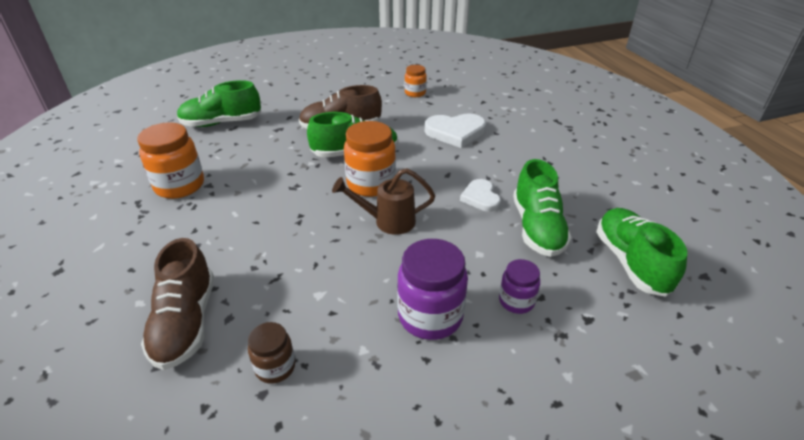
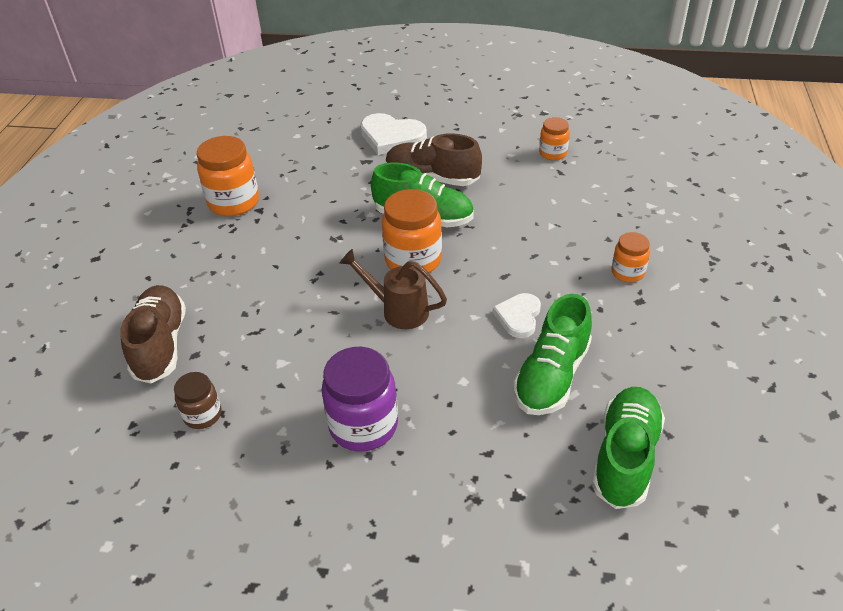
camera: 30 degrees right, 5 degrees up
(186, 322) = (160, 345): brown shoe -> brown shoe turned 150 degrees clockwise
(222, 123) = (315, 137): green shoe -> none
(455, 132) = (558, 223): white heart -> white heart (391, 137)
(516, 301) = (458, 446): purple jar -> none
(526, 149) = (627, 272): none -> orange jar

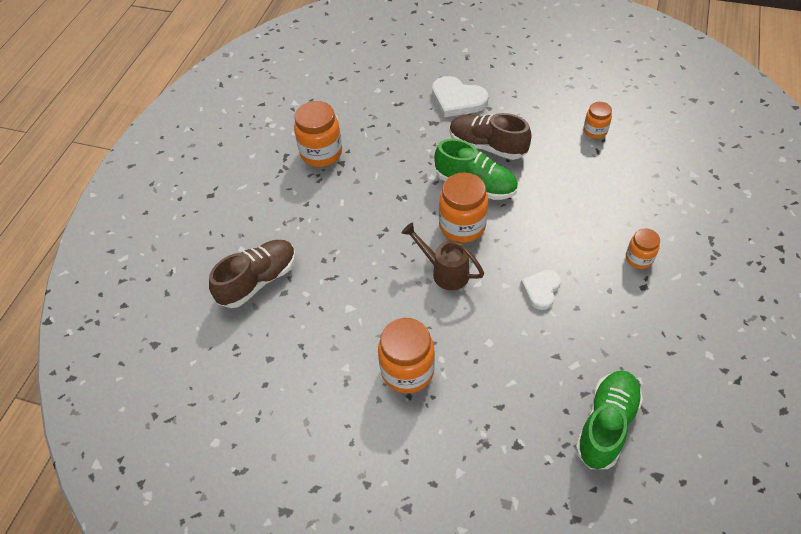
camera: 10 degrees right, 10 degrees up
(160, 345) = (258, 281): brown shoe -> brown shoe turned 45 degrees clockwise
(203, 415) = (287, 346): brown jar -> none
(363, 425) = (407, 371): purple jar -> orange jar
(551, 376) = (560, 347): green shoe -> none

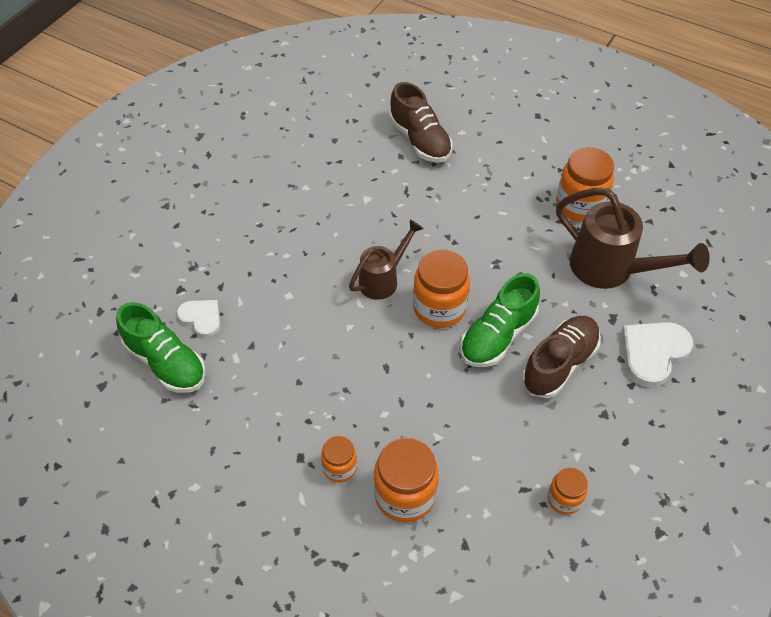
camera: 100 degrees right, 0 degrees up
(386, 127) = (612, 270): none -> brown watering can
(407, 371) = (284, 228): orange jar -> orange jar (405, 495)
(541, 290) = (332, 356): white heart -> white heart (201, 318)

